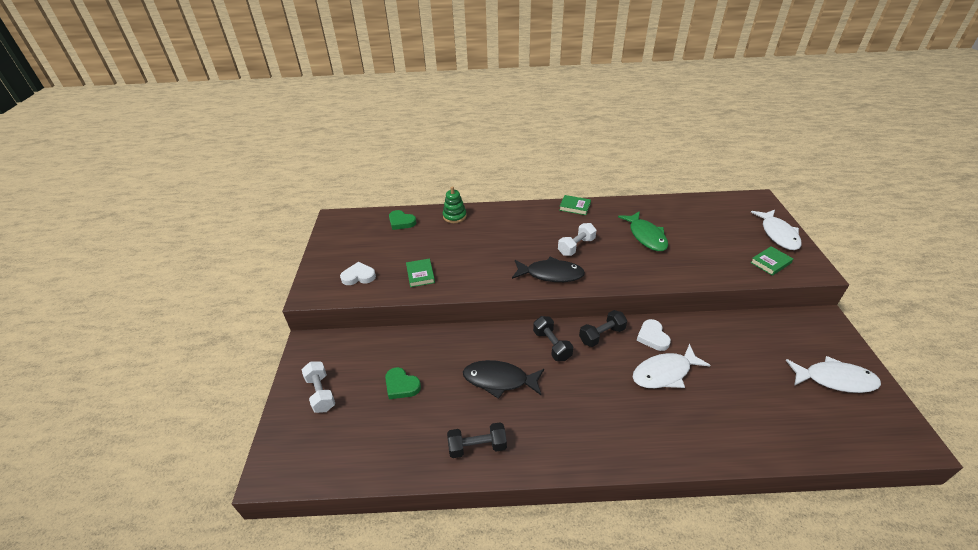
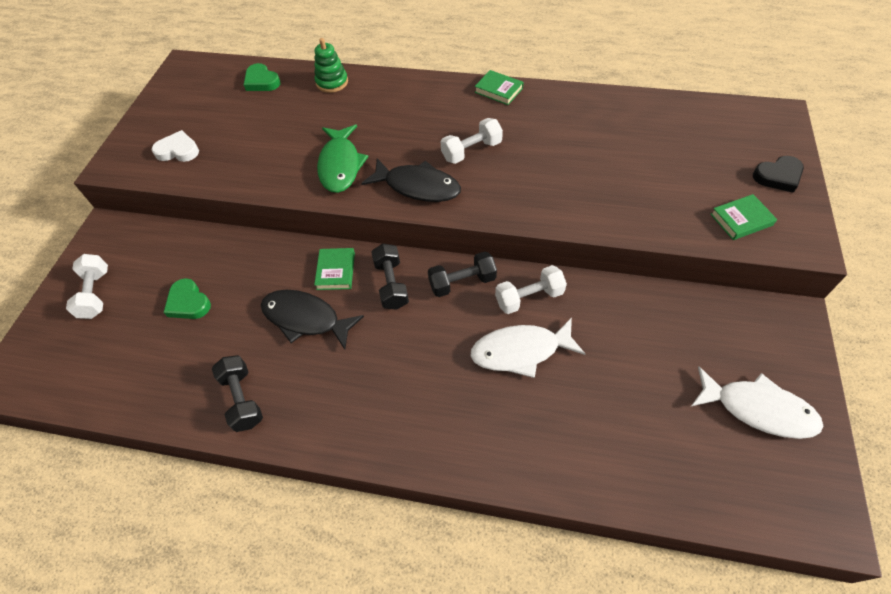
camera: 15 degrees right, 15 degrees up
(420, 274) = (252, 160): green book -> green book (336, 271)
(477, 447) = (242, 399): black dumbbell -> black dumbbell turned 60 degrees clockwise
(646, 236) = (577, 150): green fish -> green fish (340, 165)
(652, 337) = (529, 298): white heart -> white dumbbell
(778, 234) = (778, 176): white fish -> black heart

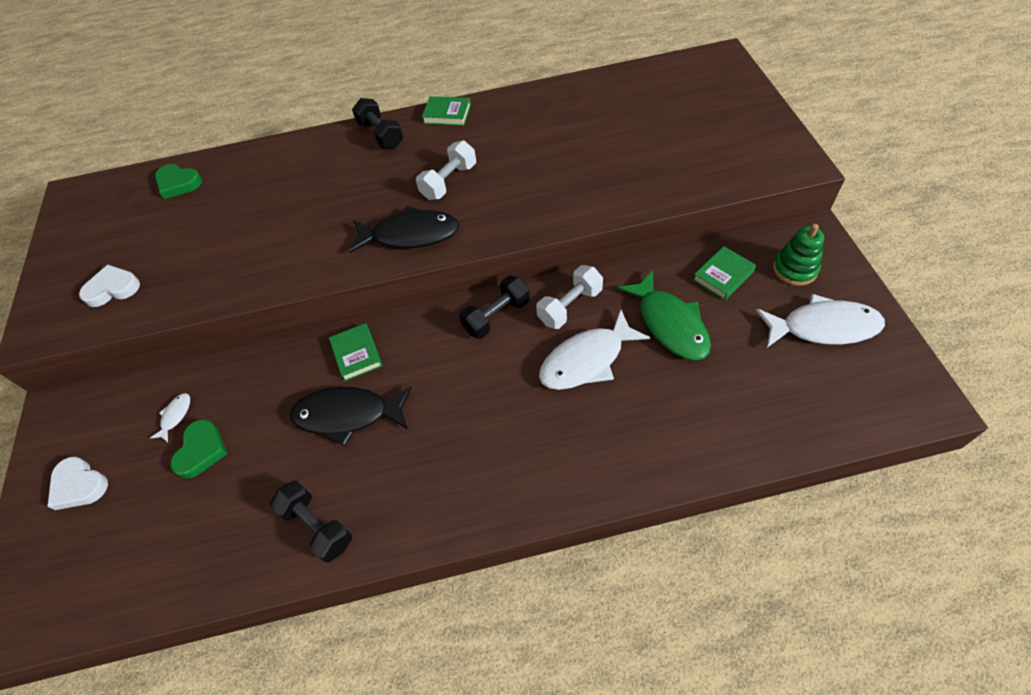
camera: 20 degrees left, 0 degrees up
(96, 294) = (79, 485): white dumbbell -> white heart
(182, 267) = (175, 416): none -> white fish
(188, 302) = (201, 450): green heart -> green heart turned 105 degrees counterclockwise
(332, 82) = (262, 160): green stacking toy -> green stacking toy (795, 269)
(340, 165) = (315, 241): green fish -> green fish (670, 324)
(391, 284) = (424, 345): black dumbbell -> black dumbbell (381, 135)
(741, 220) = (734, 161): green book -> green book (723, 275)
(778, 176) = (747, 112): black heart -> none

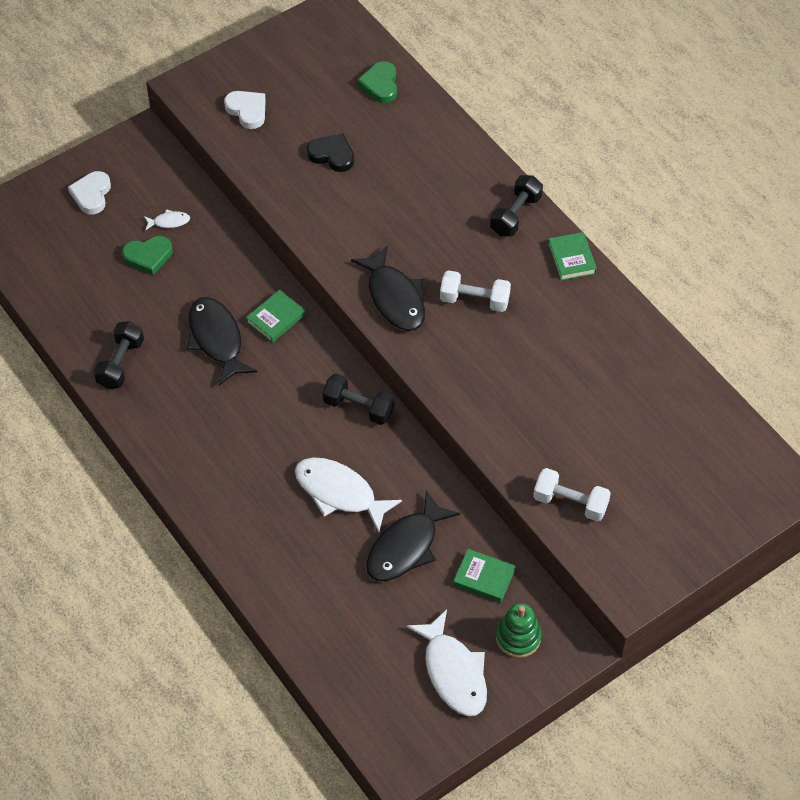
camera: 60 degrees right, 0 degrees up
(221, 237) = (332, 155): none -> black heart
(570, 306) = (393, 461): white dumbbell -> white dumbbell (570, 503)
(670, 324) = (406, 547): green fish -> black fish

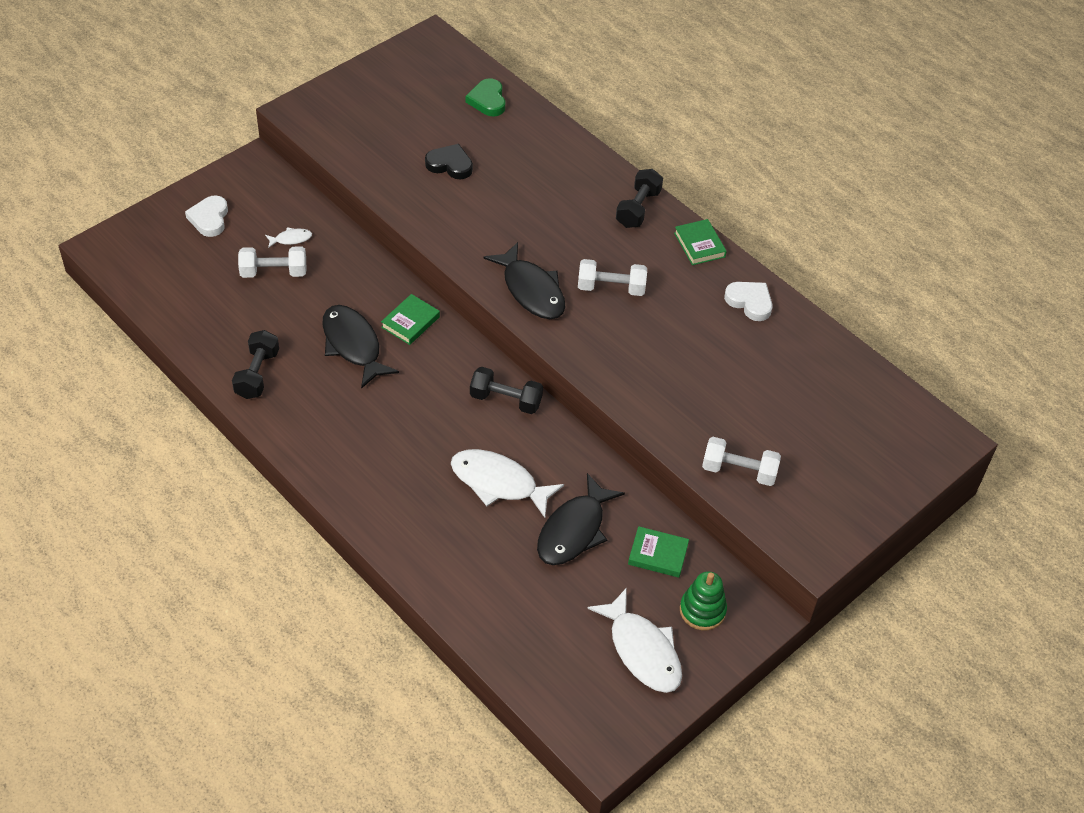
camera: 10 degrees left, 5 degrees down
(148, 256) = (274, 272): green heart -> white dumbbell
(247, 111) = (360, 129): white heart -> white heart (750, 302)

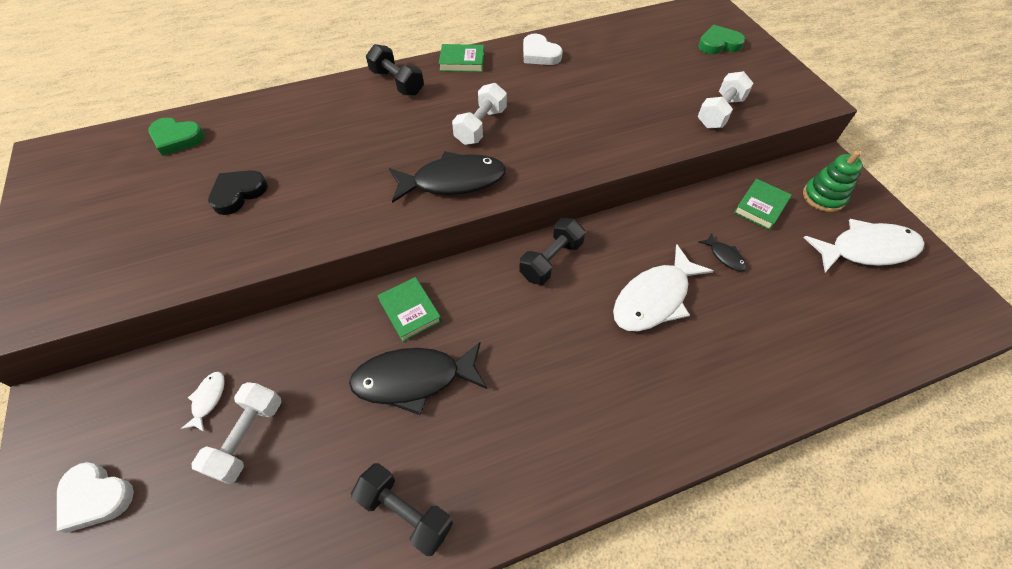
camera: 65 degrees left, 5 degrees up
(574, 530) = (725, 256): black fish -> black fish, size x0.45
(750, 302) = (539, 54): white heart -> white heart turned 105 degrees counterclockwise
(869, 456) = (718, 44): none -> green heart

